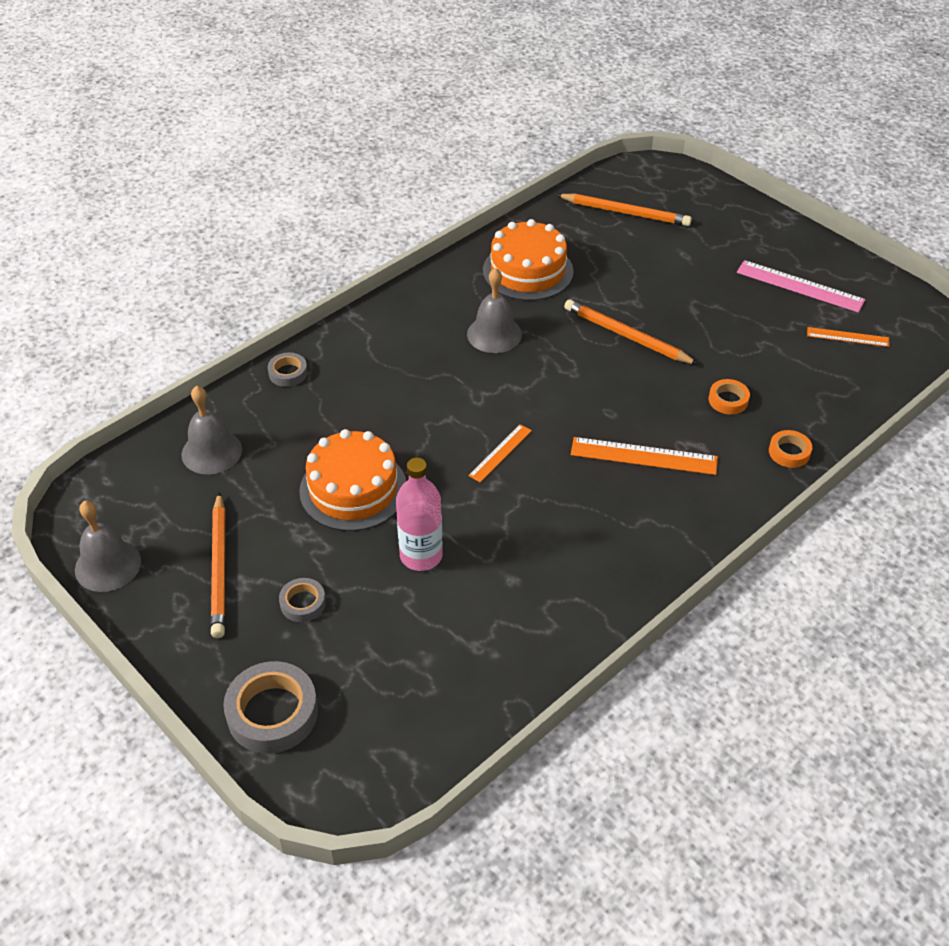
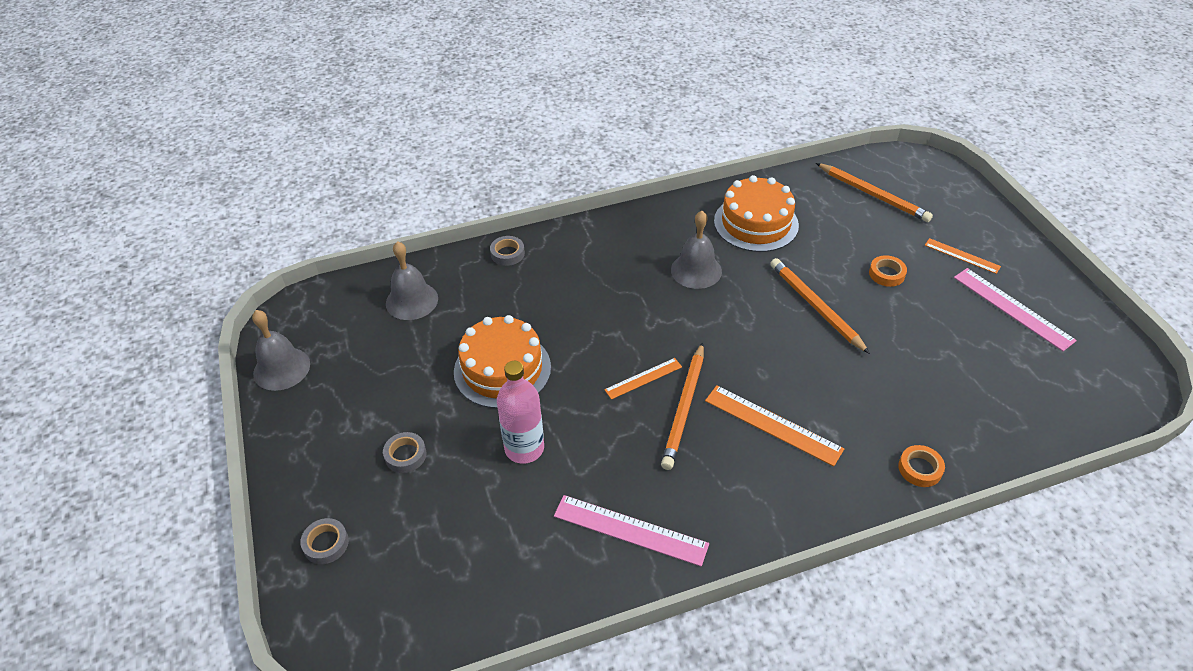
camera: 25 degrees right, 0 degrees up
(219, 568) = (360, 400): orange pencil -> orange pencil (684, 408)
(272, 713) = (326, 544): grey tape -> grey tape, size x0.54
(565, 593) = (630, 530): none -> pink ruler
(728, 400) = (883, 397): orange tape -> orange tape (886, 274)
(848, 337) = (1039, 372): orange ruler -> orange ruler (962, 256)

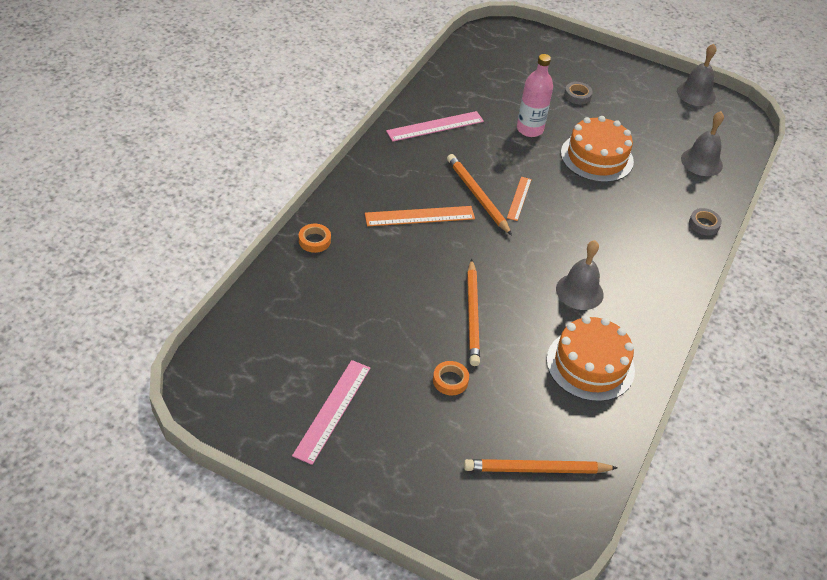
camera: 130 degrees right, 0 degrees up
(326, 544) = (554, 51): grey tape -> none
(815, 307) = (472, 315): orange pencil -> orange pencil turned 75 degrees clockwise
(962, 256) = (408, 444): orange ruler -> none
(1012, 308) = (332, 410): pink ruler -> pink ruler turned 75 degrees counterclockwise

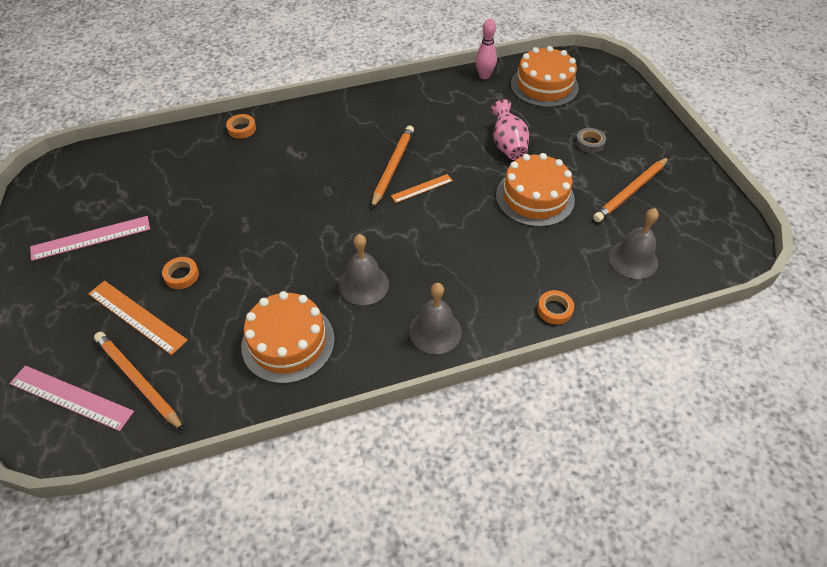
camera: 50 degrees right, 5 degrees up
(419, 216) = (331, 155): orange ruler -> orange ruler (137, 316)
(435, 126) = (435, 103): pink ruler -> pink ruler (71, 397)
(439, 83) = (484, 76): none -> pink bowling pin
(472, 315) = (263, 244): orange pencil -> orange pencil (631, 191)
(491, 67) = (544, 85): none -> orange cake
(529, 129) = (507, 145): pink bottle -> pink vase
(696, 94) = (715, 202): grey bell -> grey bell (435, 331)
(704, 224) = (554, 310): grey tape -> orange tape

